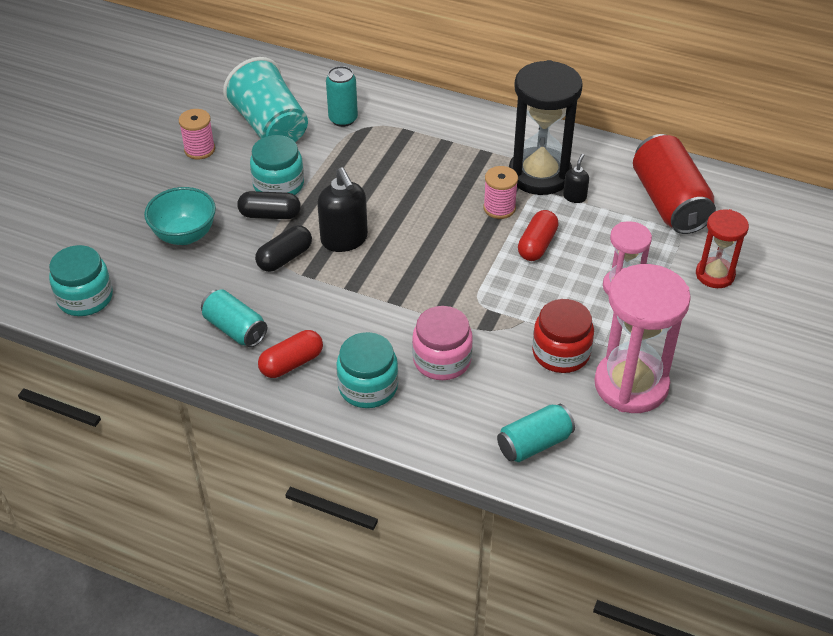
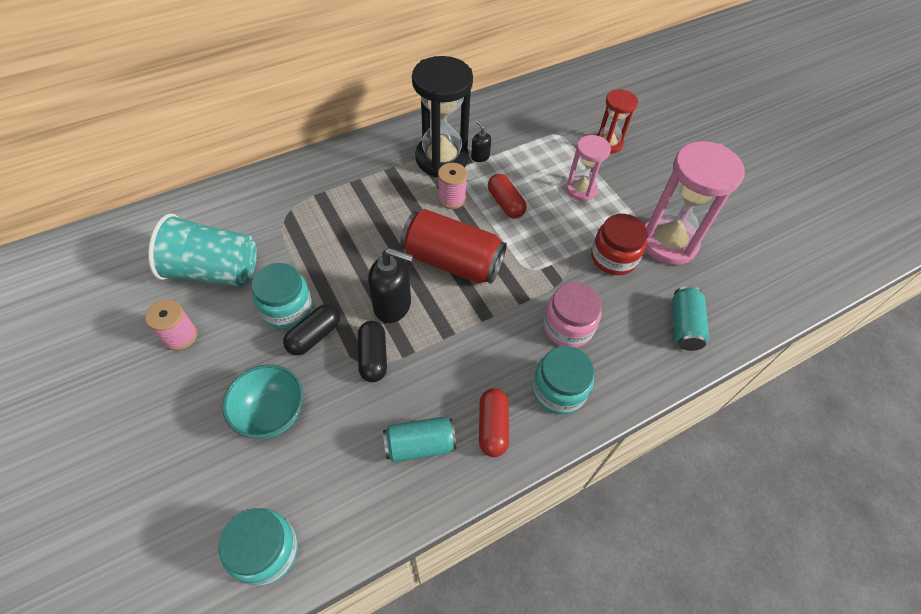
camera: 55 degrees left, 10 degrees up
(343, 119) = (262, 221): turquoise can -> none
(669, 202) = (529, 120): red can -> red can (452, 261)

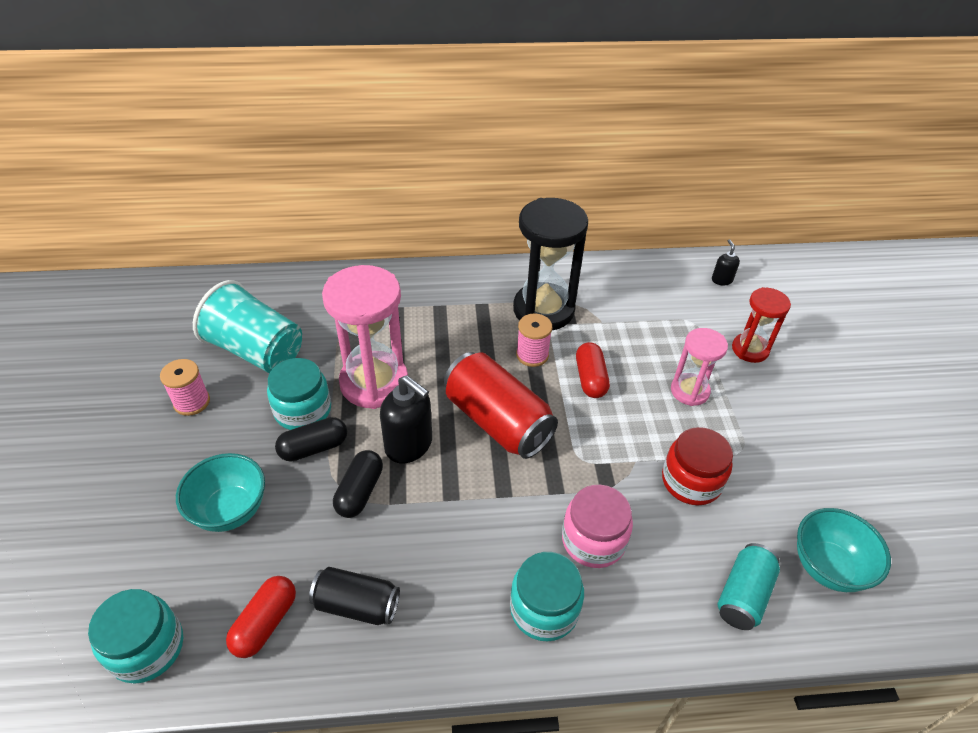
camera: 25 degrees right, 10 degrees down
(420, 444) = (357, 605): turquoise can -> black can
(480, 156) = (587, 320): black soap dispenser -> black soap dispenser (721, 280)
(492, 427) = (446, 619): red capsule -> red capsule (265, 623)
(668, 242) = (772, 487): pink hourglass -> pink hourglass (374, 383)
(727, 285) = (827, 567): none -> turquoise bowl

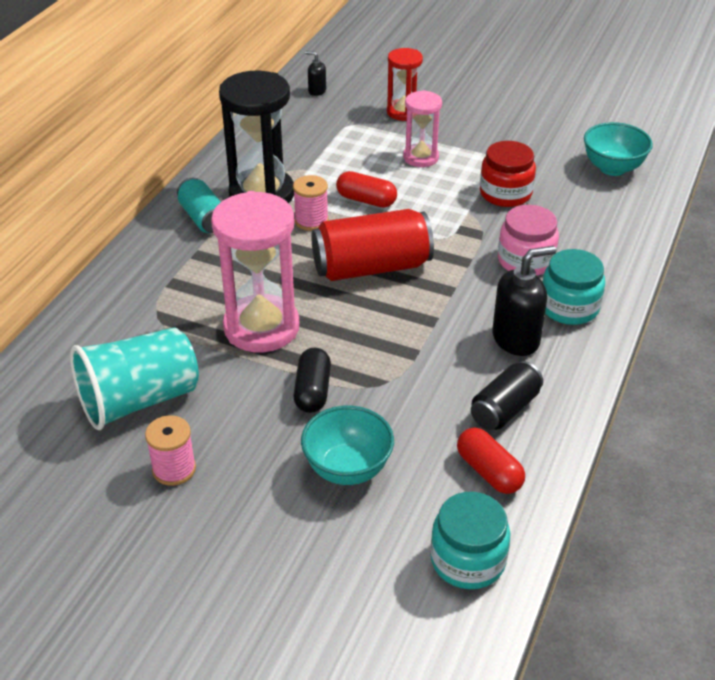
camera: 60 degrees left, 5 degrees down
(303, 410) = (257, 386): turquoise jar -> none
(359, 492) = (388, 374): black capsule -> none
(409, 445) = (357, 328): black soap dispenser -> black soap dispenser (516, 339)
(743, 595) = (612, 212): turquoise can -> turquoise can (203, 218)

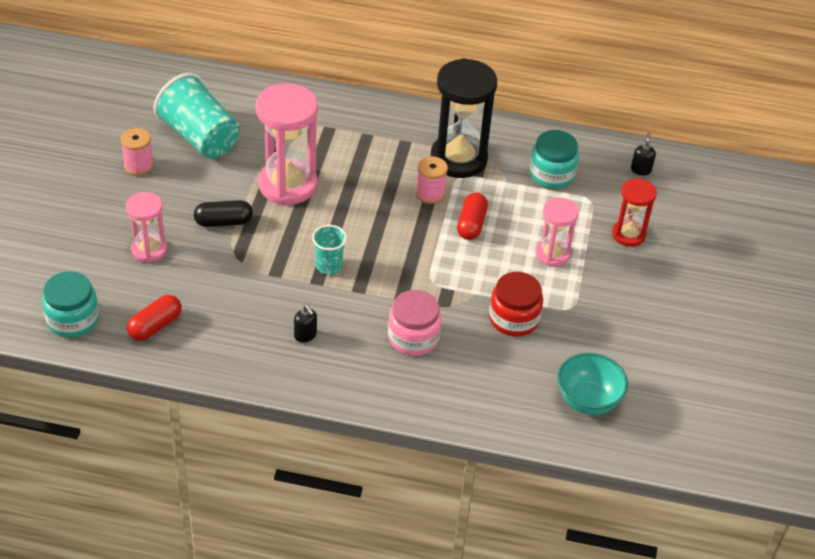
camera: 75 degrees right, 5 degrees up
(203, 218) = (414, 131): turquoise can -> none
(347, 468) = (149, 250): turquoise bowl -> pink hourglass
(371, 267) = (377, 238): red can -> none
(409, 309) = (329, 266): none -> turquoise cup
(504, 409) = (222, 332): black can -> none
(516, 339) = (305, 335): black soap dispenser -> black soap dispenser, size x0.51
(569, 307) = (355, 369): turquoise jar -> turquoise jar (551, 174)

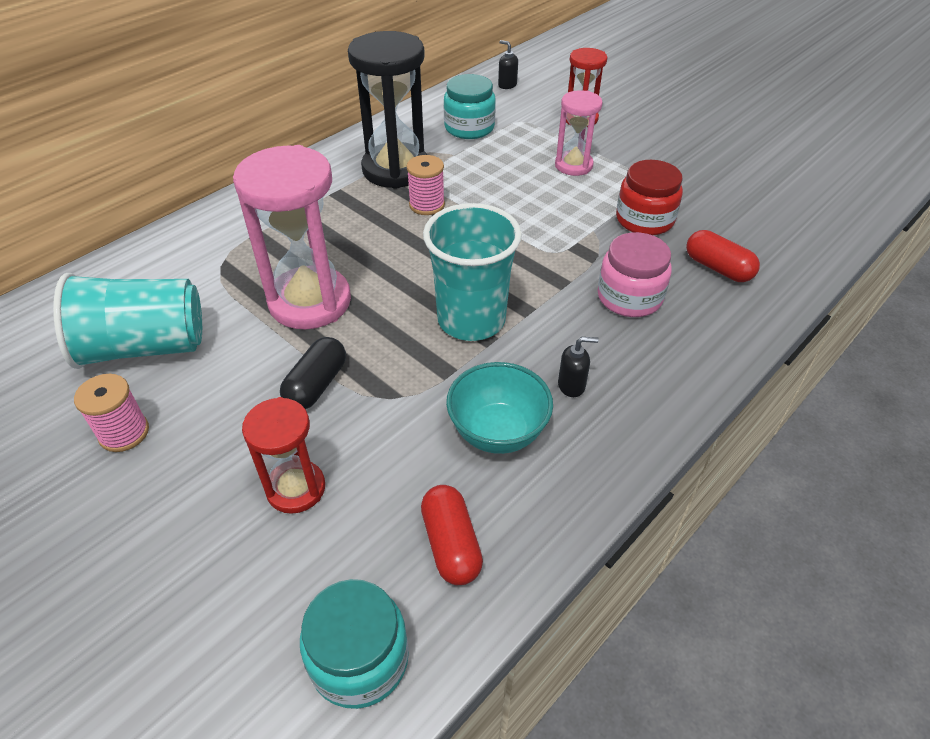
camera: 55 degrees left, 0 degrees up
(149, 250) = (296, 488): pink hourglass -> red hourglass
(329, 266) = (471, 320): turquoise cup -> turquoise cup, size x1.90
(471, 224) = (493, 196): red capsule -> red capsule (718, 268)
(587, 401) = (780, 218): turquoise bowl -> turquoise bowl (498, 432)

